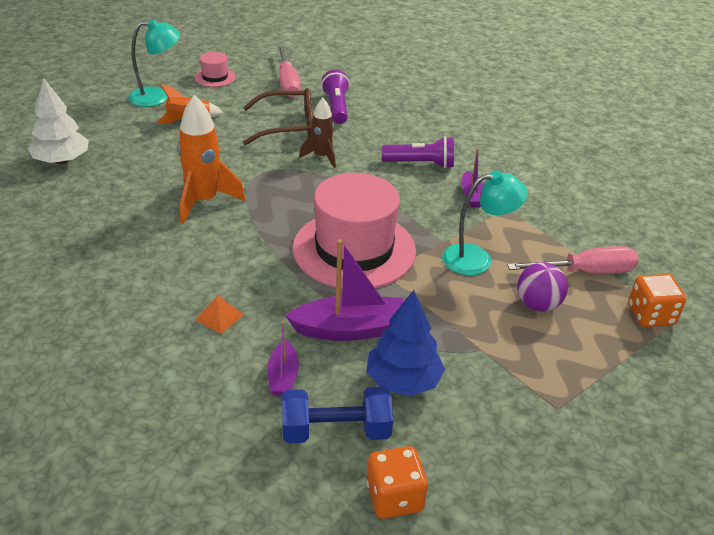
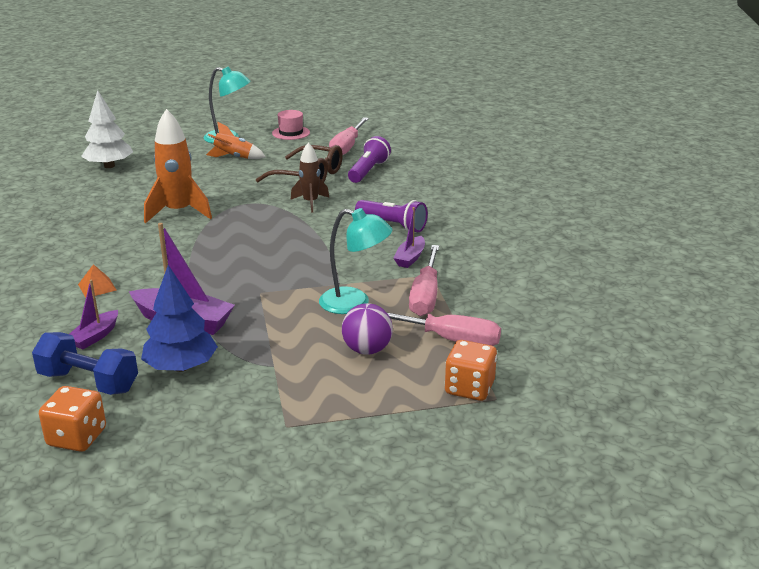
camera: 30 degrees right, 10 degrees down
(354, 249) = (255, 271): pink hat -> none
(524, 232) = (425, 295): none -> pink screwdriver

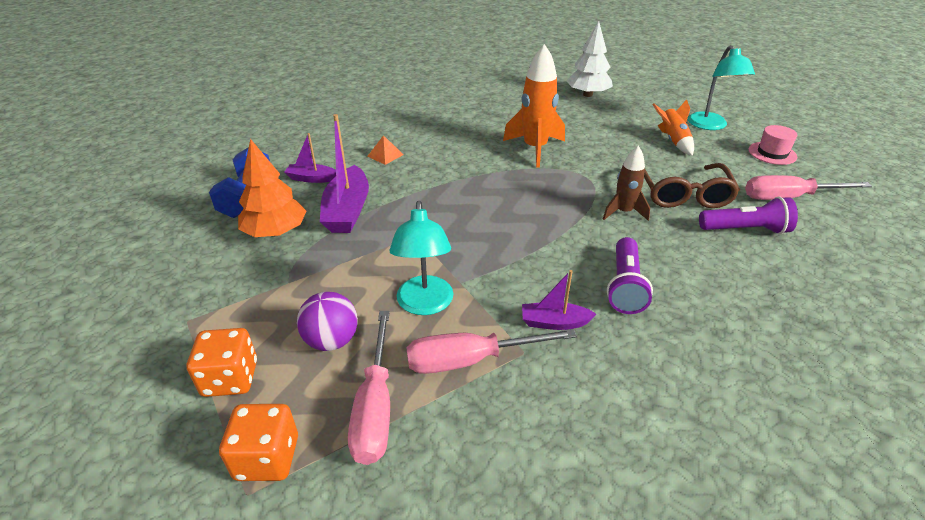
camera: 70 degrees right, 10 degrees up
(77, 437) = (173, 216): orange dice -> orange dice (230, 378)
(181, 367) = (275, 232): blue tree -> orange tree

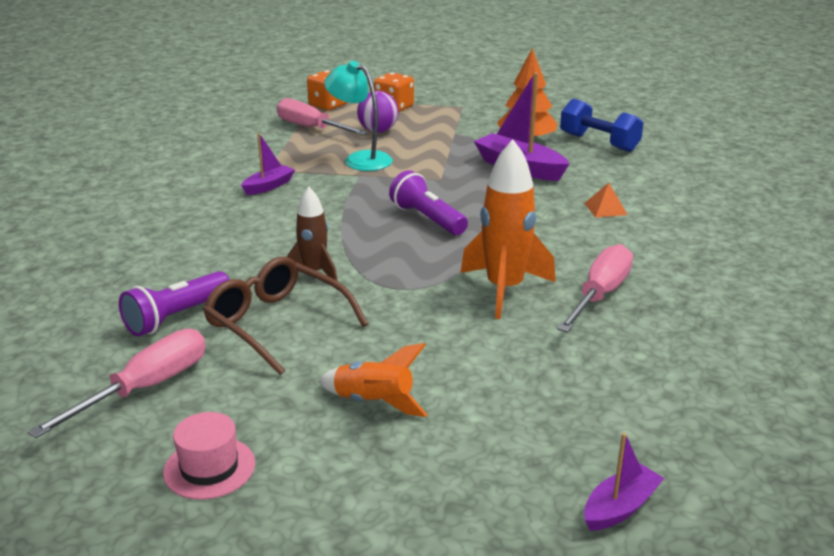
camera: 130 degrees right, 10 degrees down
(311, 178) = (599, 169): purple boat -> purple boat (620, 507)
(470, 360) = (293, 155): pink screwdriver -> pink screwdriver (599, 295)
(587, 94) = (625, 429): white tree -> none
(625, 286) = (245, 223): purple flashlight -> purple flashlight (427, 219)
(710, 126) = (355, 478): turquoise lamp -> none

